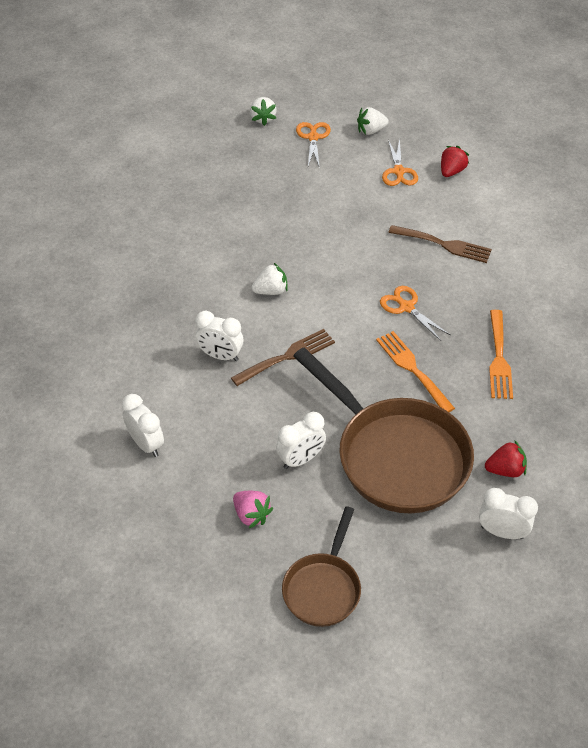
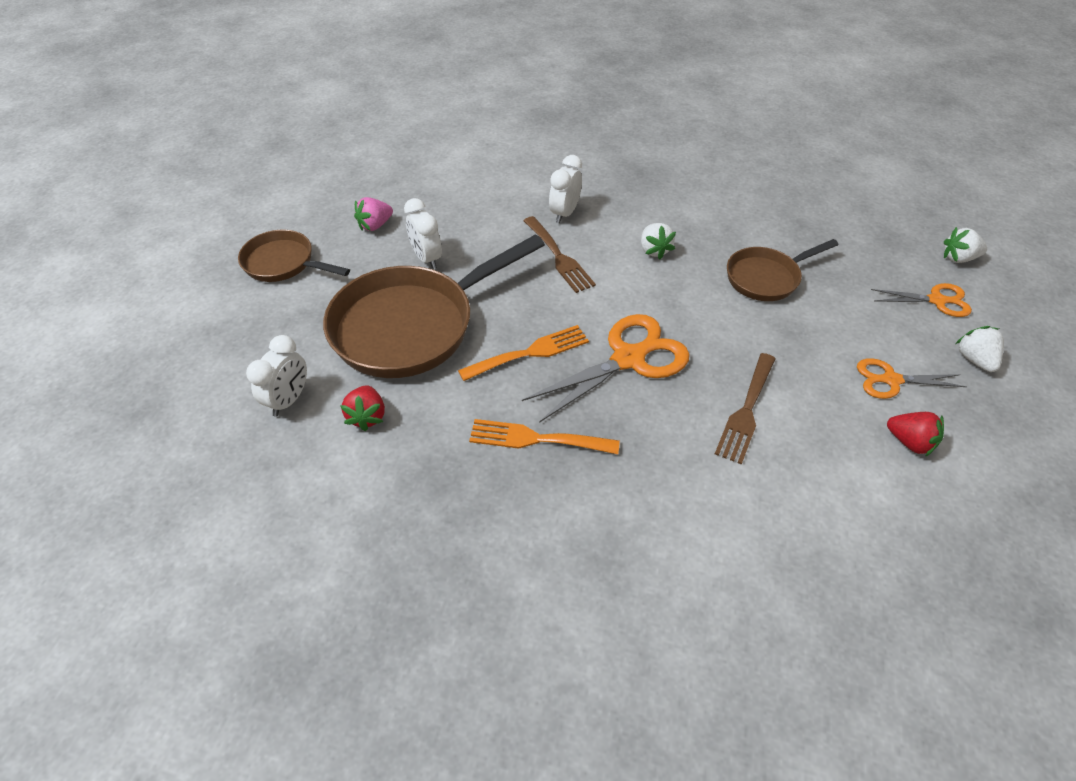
camera: 95 degrees right, 0 degrees up
(146, 444) = (468, 170): white clock -> none
(299, 223) = (766, 278): none -> brown pan
(406, 307) = (629, 358): orange scissors -> orange scissors, size x1.75

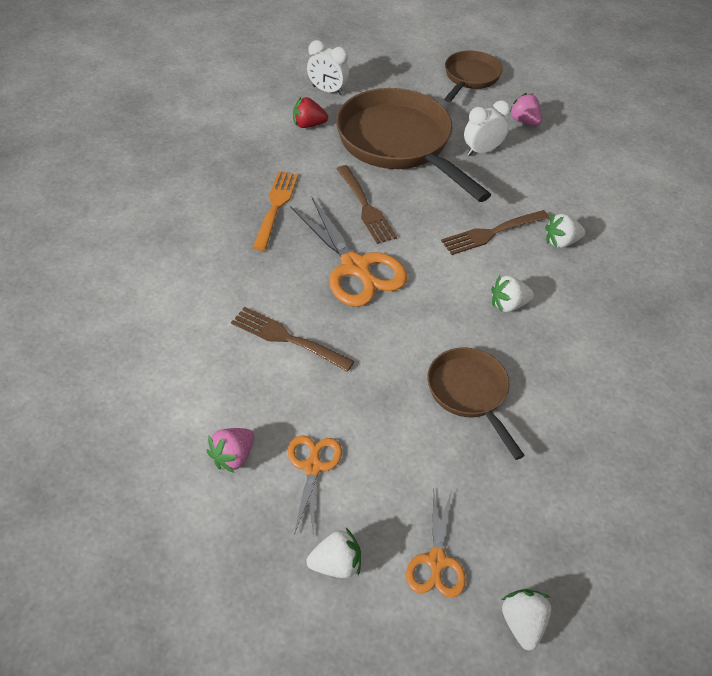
camera: 90 degrees right, 0 degrees up
(530, 353) = (366, 207): orange fork -> brown fork
(564, 213) = (561, 242): white clock -> white strawberry
(909, 442) = (233, 457): red strawberry -> pink strawberry

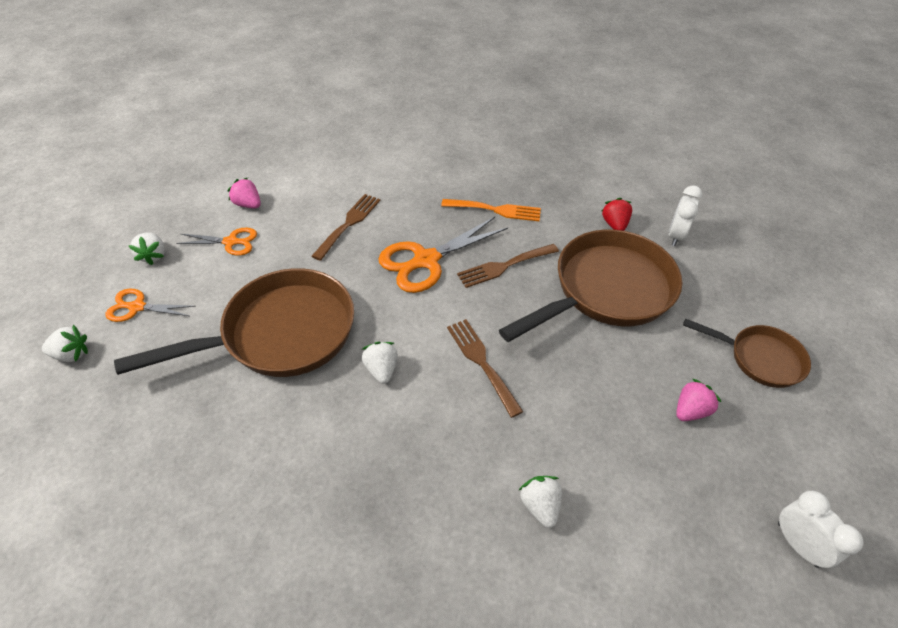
camera: 90 degrees right, 0 degrees up
(470, 393) = (281, 334): brown pan -> brown pan, size x1.84
(482, 151) = (617, 362): white clock -> white clock (797, 544)
(561, 242) = (475, 427): white strawberry -> white strawberry (540, 505)

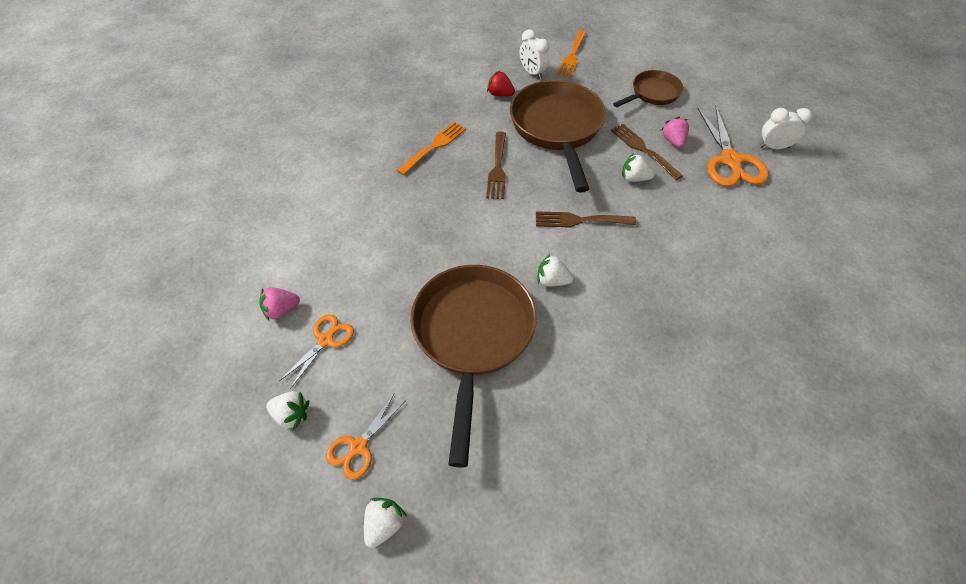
camera: 60 degrees left, 5 degrees up
(349, 224) = (374, 243): brown fork -> brown fork (643, 149)
(426, 260) = (458, 210): orange scissors -> orange scissors (730, 161)
(540, 505) = (706, 241): white strawberry -> white strawberry (634, 178)
(743, 257) = (572, 56): none -> orange fork

